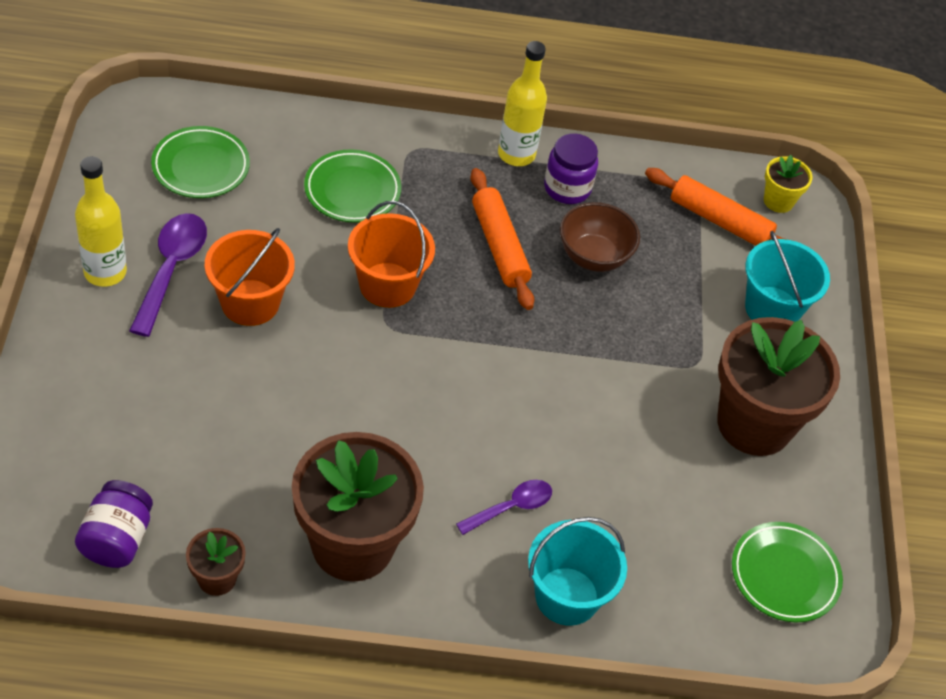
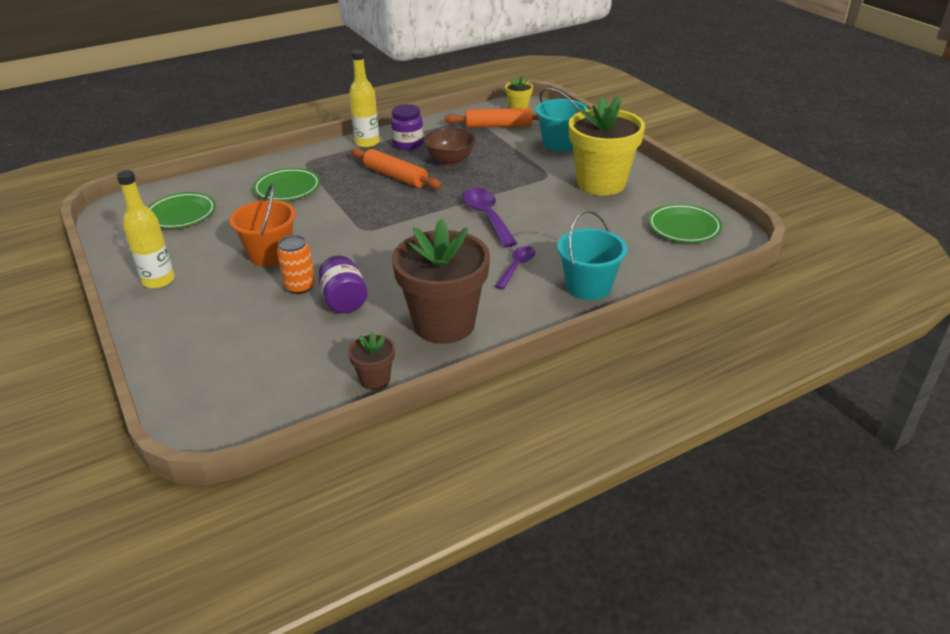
camera: 25 degrees left, 15 degrees down
(117, 539) = (287, 394): purple jar -> purple jar (344, 301)
(171, 269) = (203, 261): purple spoon -> purple spoon (487, 217)
(244, 379) = (300, 286): none -> orange can
(387, 285) = (348, 214): orange bucket -> none
(754, 424) = (601, 183): brown flower pot -> yellow flower pot

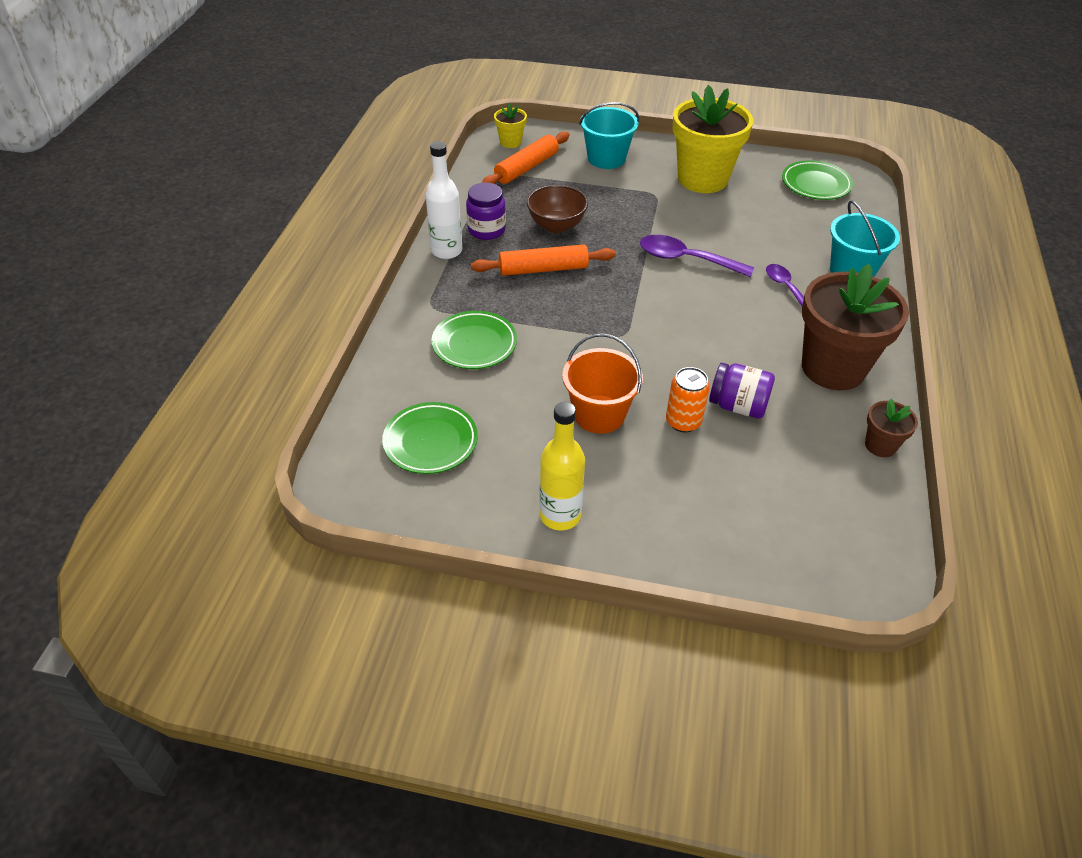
camera: 50 degrees left, 10 degrees up
(367, 143) = (446, 251): yellow bottle -> white bottle

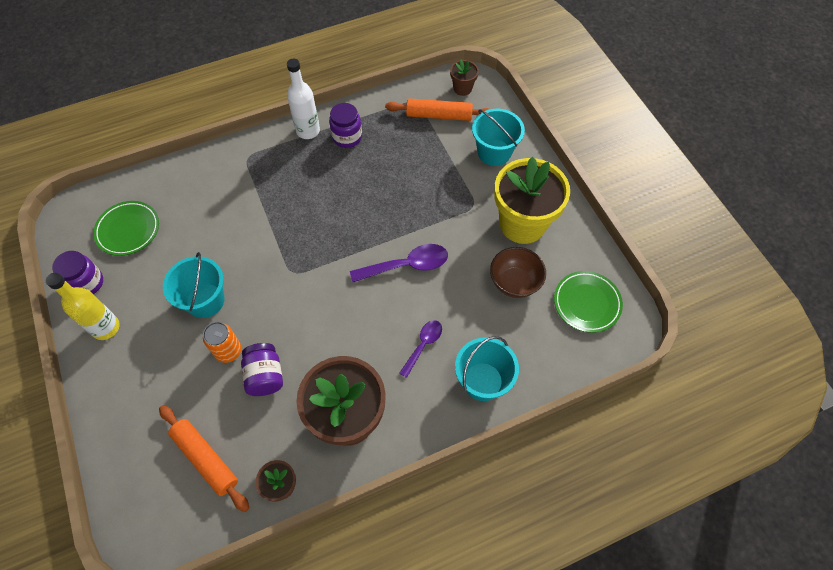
camera: 55 degrees right, 15 degrees up
(474, 344) = (227, 200): green plate -> none
(474, 509) = (87, 283): none -> purple jar
(510, 142) = (462, 88): yellow flower pot -> brown flower pot
(543, 269) = (329, 191): orange rolling pin -> orange rolling pin (206, 459)
(556, 226) = (384, 170): brown bowl -> brown bowl (514, 282)
(599, 414) = (205, 300): orange bucket -> turquoise bucket
(686, 259) = (407, 265): purple spoon -> purple spoon turned 90 degrees clockwise

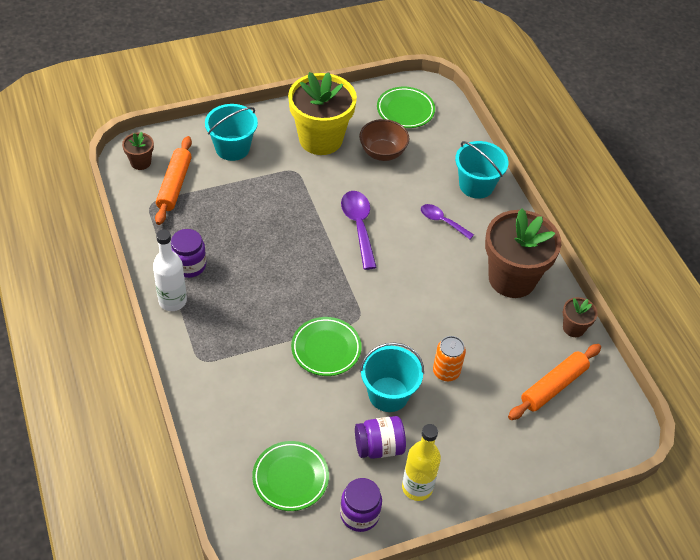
camera: 90 degrees left, 10 degrees down
(257, 247) = (326, 349): none -> green plate
(265, 376) = (472, 341): purple jar -> purple jar (379, 447)

